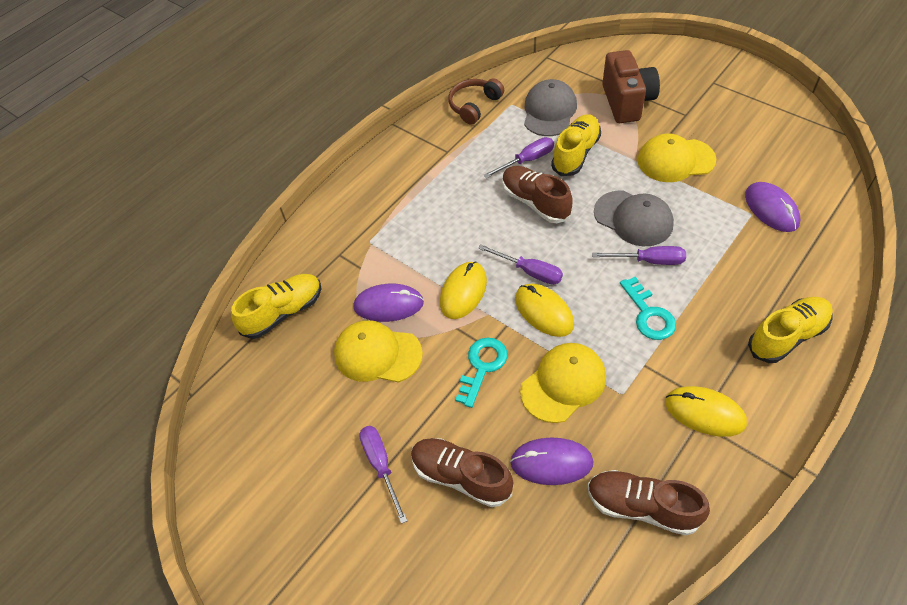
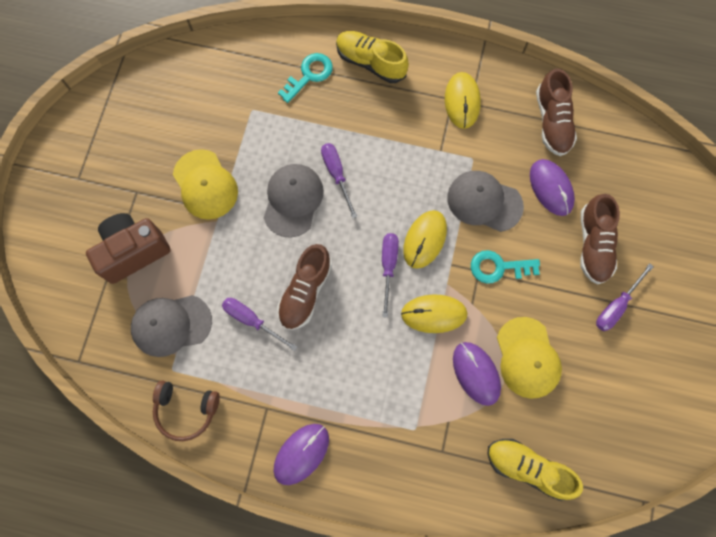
camera: 120 degrees left, 20 degrees up
(563, 383) = (484, 201): yellow cap -> grey cap
(575, 154) = (226, 277): yellow shoe -> none
(648, 314) = (392, 160): turquoise key -> turquoise key (309, 75)
(771, 209) = (240, 96): purple mouse -> purple mouse (301, 454)

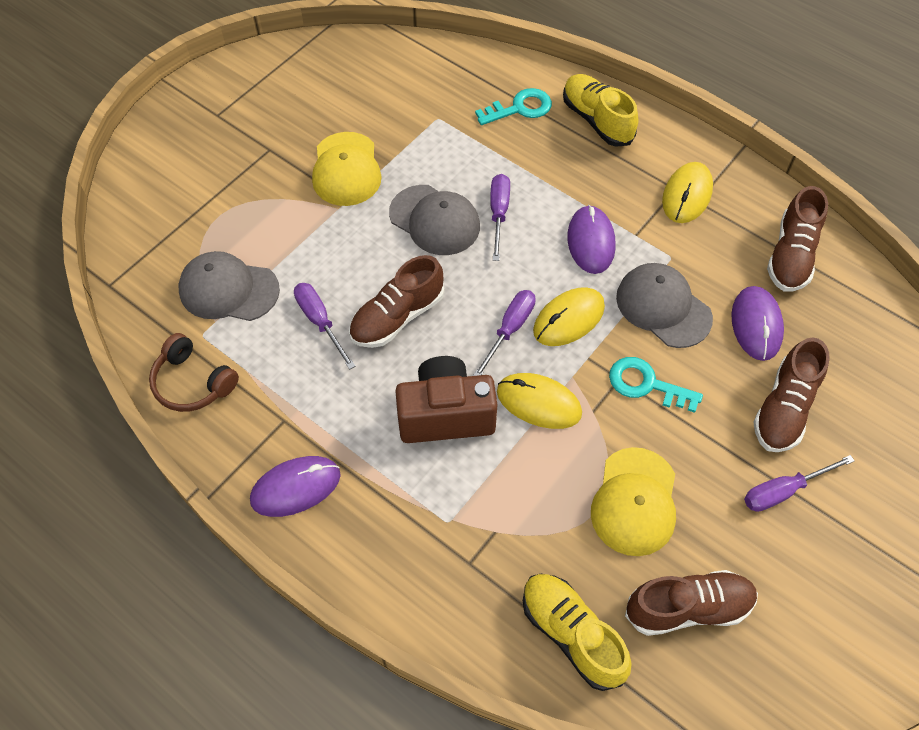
camera: 25 degrees right, 15 degrees down
(133, 252) = (232, 203): brown camera -> brown camera (445, 415)
(293, 200) = (434, 220): grey cap -> grey cap turned 90 degrees clockwise
(476, 373) = (558, 491): purple mouse -> purple mouse (591, 241)
(590, 415) = (688, 608): none -> brown shoe

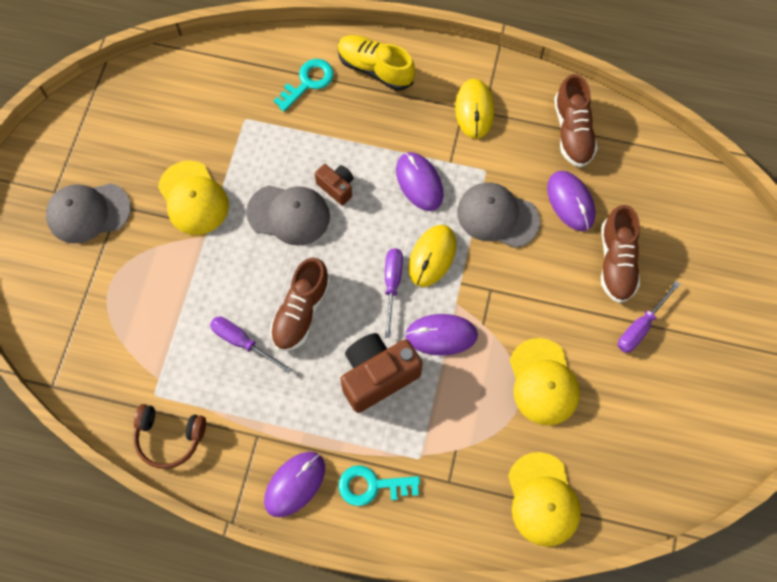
camera: 25 degrees left, 10 degrees up
(228, 290) = (154, 347): grey cap -> grey cap (88, 212)
(499, 214) = (336, 187): purple screwdriver -> brown camera
(539, 402) = (441, 335): yellow mouse -> purple mouse
(571, 634) = (543, 499): yellow shoe -> yellow cap
(646, 384) = (512, 286): turquoise key -> turquoise key (372, 486)
(688, 608) = (612, 443): brown shoe -> none

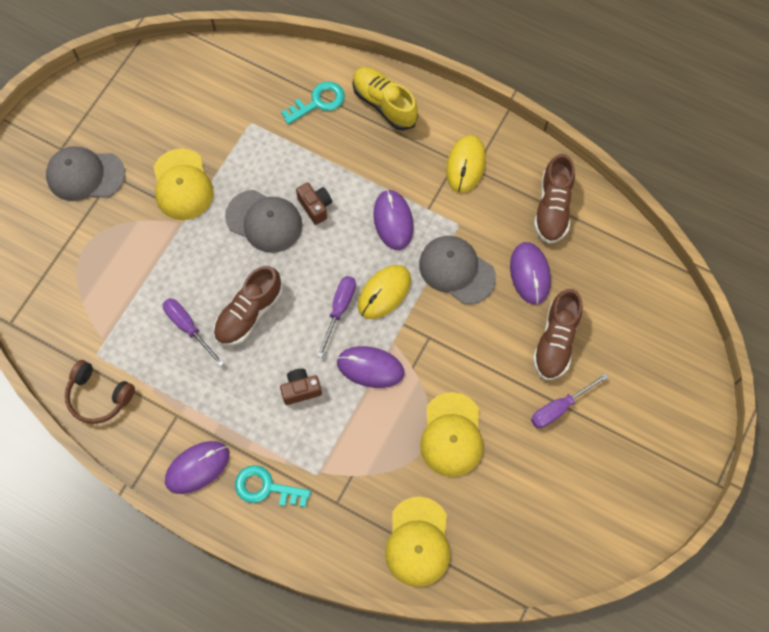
camera: 15 degrees right, 0 degrees up
(377, 376) = (301, 390): brown camera -> brown camera, size x0.53

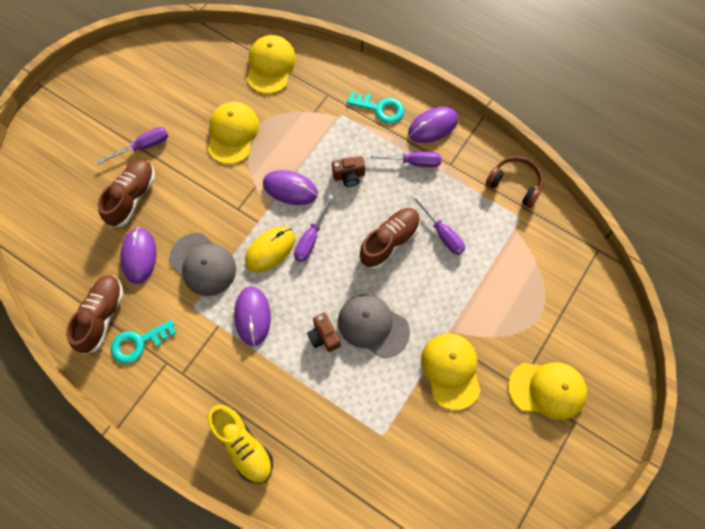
camera: 175 degrees left, 0 degrees up
(85, 175) = (547, 389): grey cap -> yellow cap
(223, 415) = (413, 162): none -> purple screwdriver
(318, 102) = (311, 454): turquoise key -> turquoise key (138, 343)
(465, 165) = (173, 368): yellow mouse -> none

